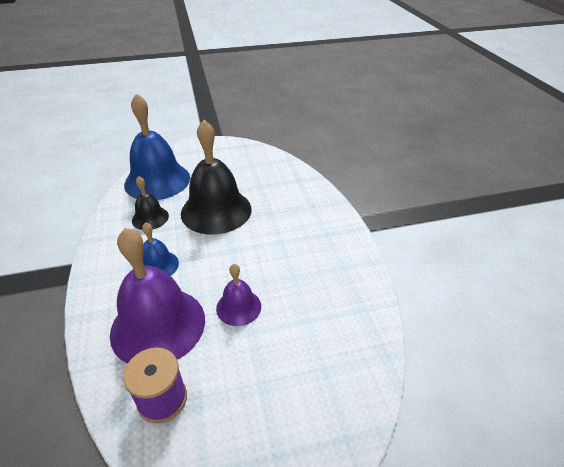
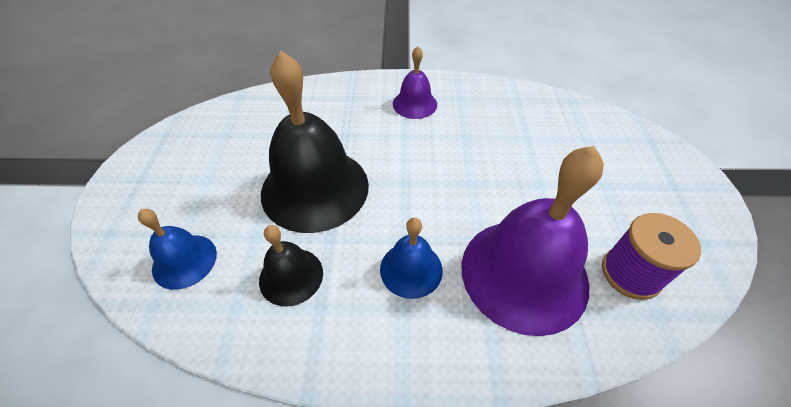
camera: 75 degrees left, 10 degrees up
(157, 180) = (184, 261): blue bell -> blue bell, size x0.50
(238, 307) = (503, 188): purple bell -> purple bell (414, 104)

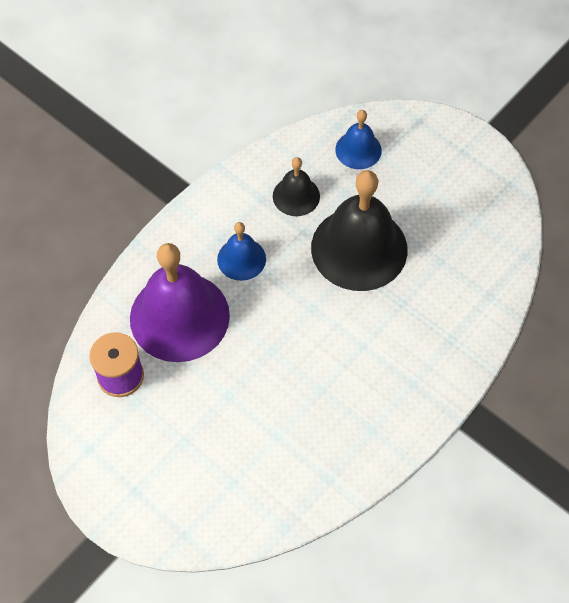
camera: 130 degrees right, 10 degrees up
(414, 104) = (397, 385): purple bell -> none

